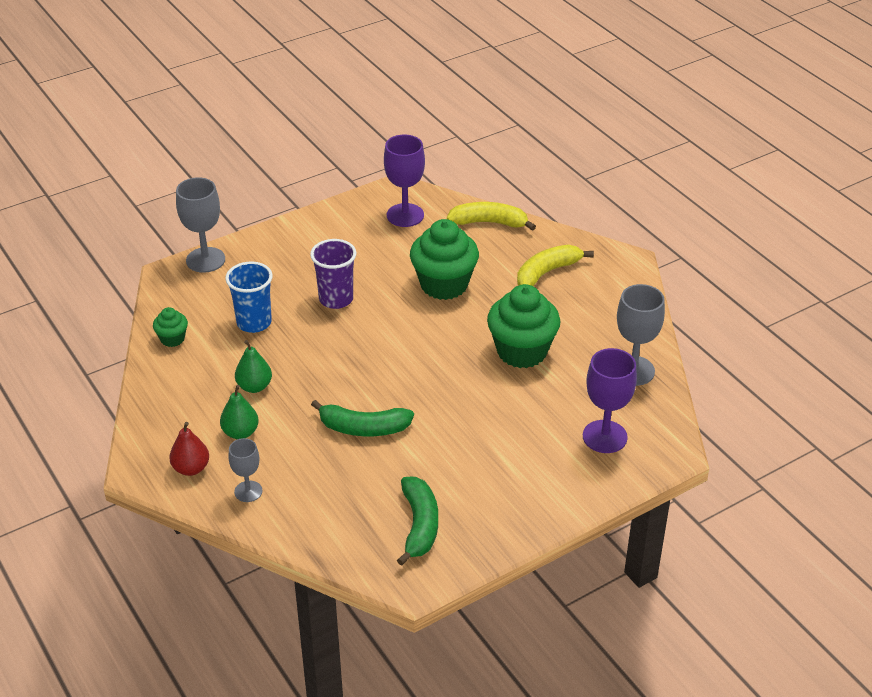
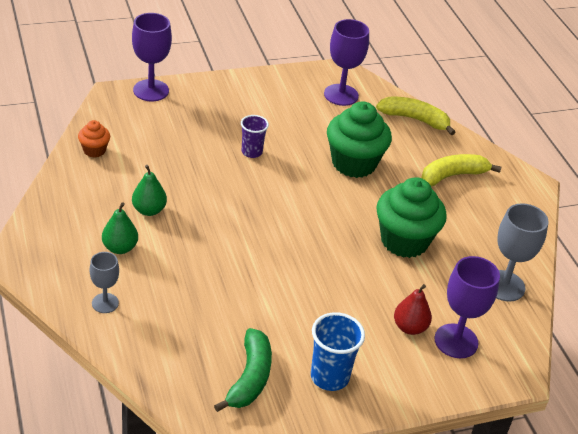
camera: 10 degrees right, 0 degrees up
(172, 339) = (94, 150): green cupcake -> orange cupcake
(191, 468) = (63, 268): red pear -> red pear (409, 327)
(205, 260) = (151, 90): grey goblet -> purple goblet
(254, 323) = (171, 154): blue cup -> blue cup (329, 377)
(336, 299) = (252, 152): purple cup -> purple cup, size x0.66
(363, 428) = (232, 273): green banana -> none

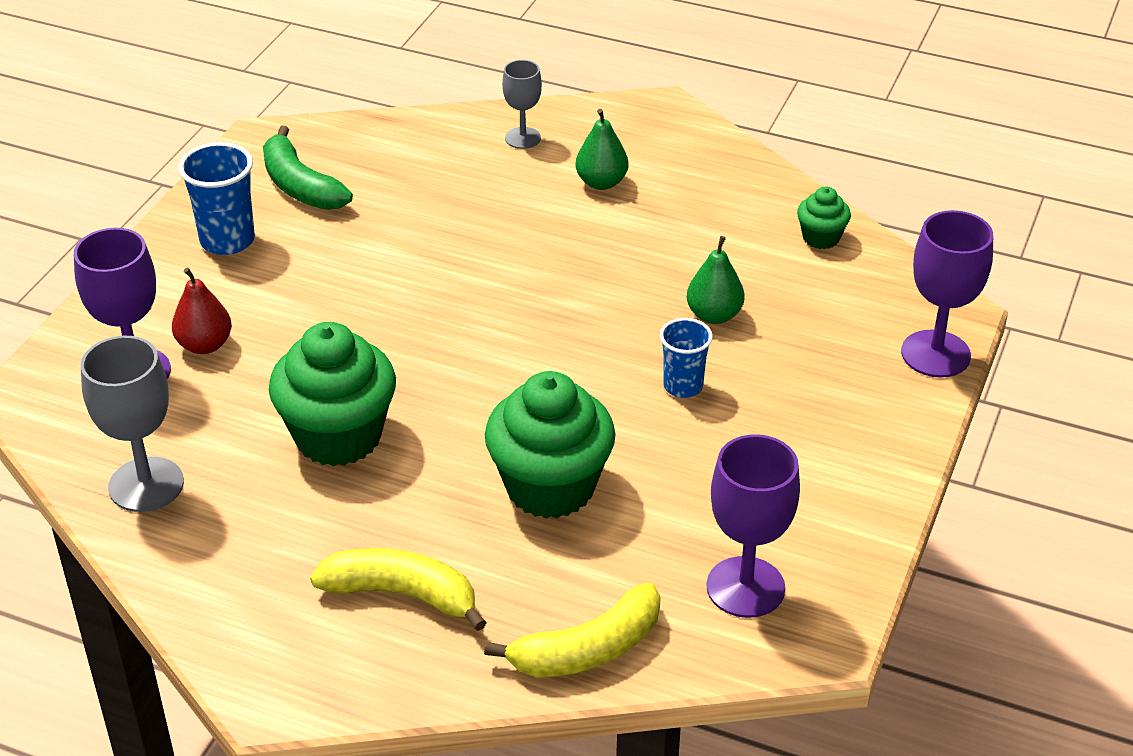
camera: 135 degrees right, 0 degrees up
(94, 150) = (821, 238): orange cupcake -> green cupcake
(149, 210) = (648, 232): green pear -> green pear (714, 315)
(252, 152) = (683, 386): purple cup -> blue cup
(452, 176) = (402, 594): yellow banana -> yellow banana turned 90 degrees counterclockwise

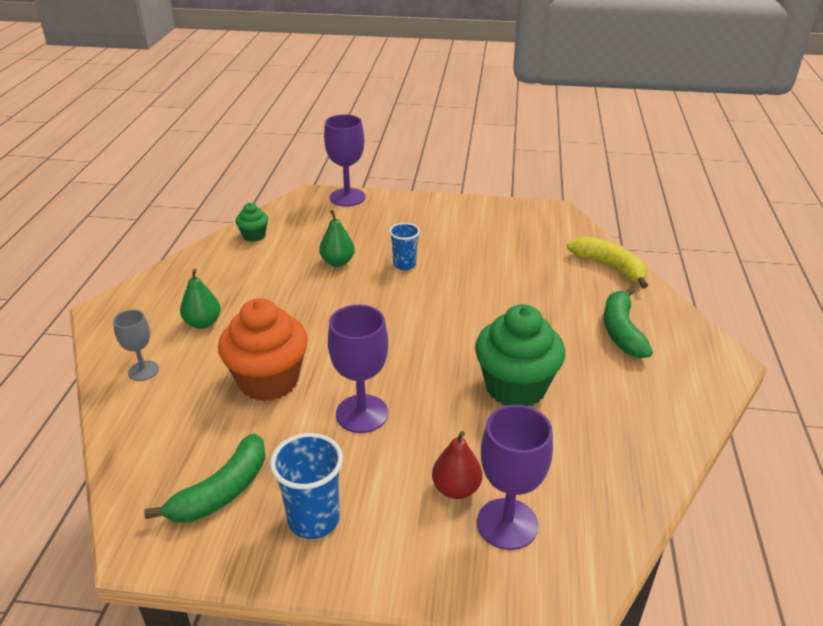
camera: 105 degrees left, 5 degrees down
(146, 485) = (617, 472): grey goblet -> none
(402, 594) = (621, 331): yellow banana -> green banana
(458, 227) = (269, 381): none -> orange cupcake
(550, 487) = (508, 296): green cupcake -> none
(745, 587) = (538, 231): purple goblet -> purple goblet (362, 414)

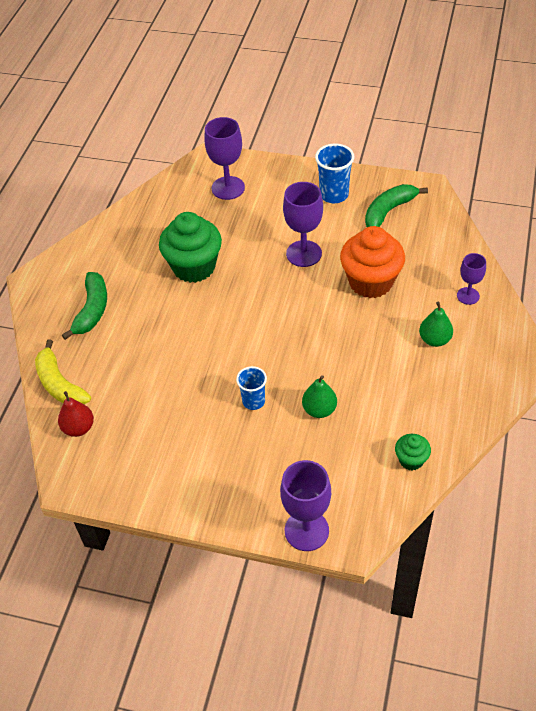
camera: 170 degrees left, 15 degrees up
(143, 371) = (468, 296): grey goblet -> purple goblet
(456, 489) = (251, 206): red pear -> red pear (79, 428)

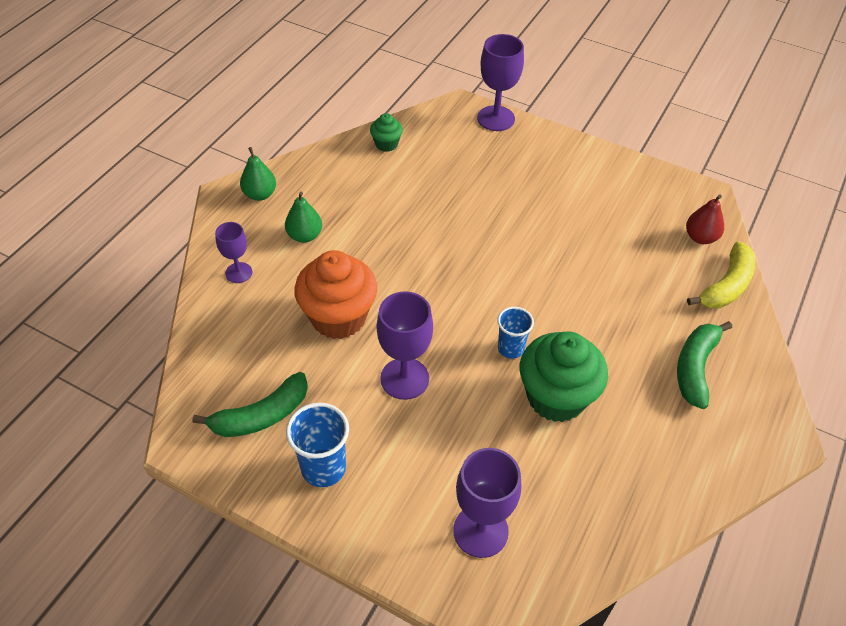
camera: 170 degrees left, 0 degrees up
(60, 384) = (726, 286): yellow banana -> yellow banana turned 60 degrees clockwise
(253, 401) = (516, 221): blue cup -> blue cup (510, 348)
(319, 410) = (452, 199): green pear -> green pear (260, 194)

